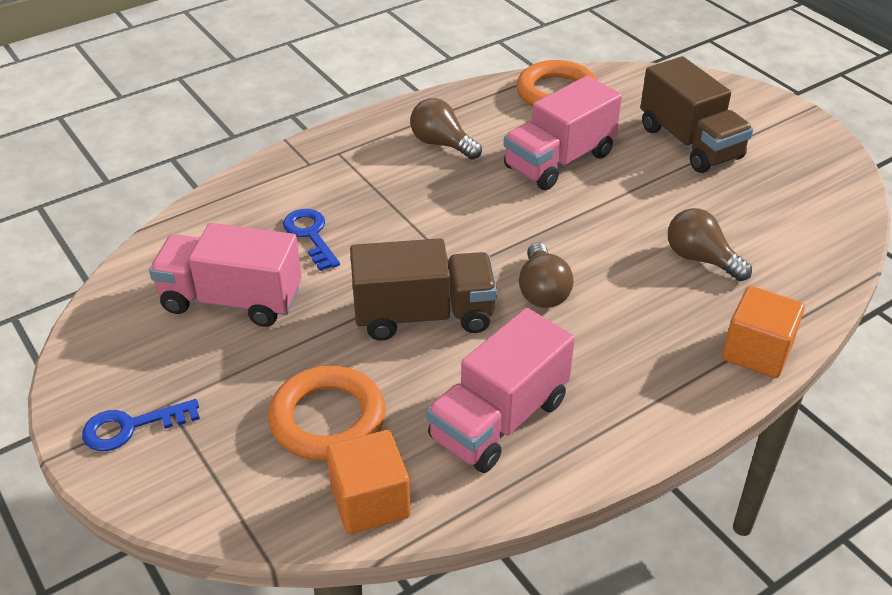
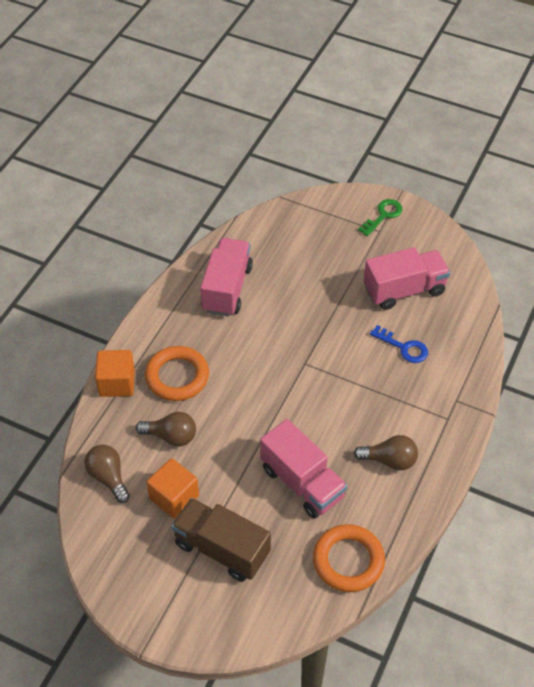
camera: 150 degrees right, 10 degrees up
(131, 427) = (383, 215): blue key -> green key
(328, 419) = (303, 255): orange ring -> orange ring (177, 376)
(370, 502) = (257, 231): orange cube -> orange cube (174, 497)
(423, 315) = (301, 326): brown truck -> none
(542, 291) = (250, 370): brown light bulb -> brown light bulb (108, 477)
(559, 161) = (302, 482): pink truck -> pink truck turned 120 degrees clockwise

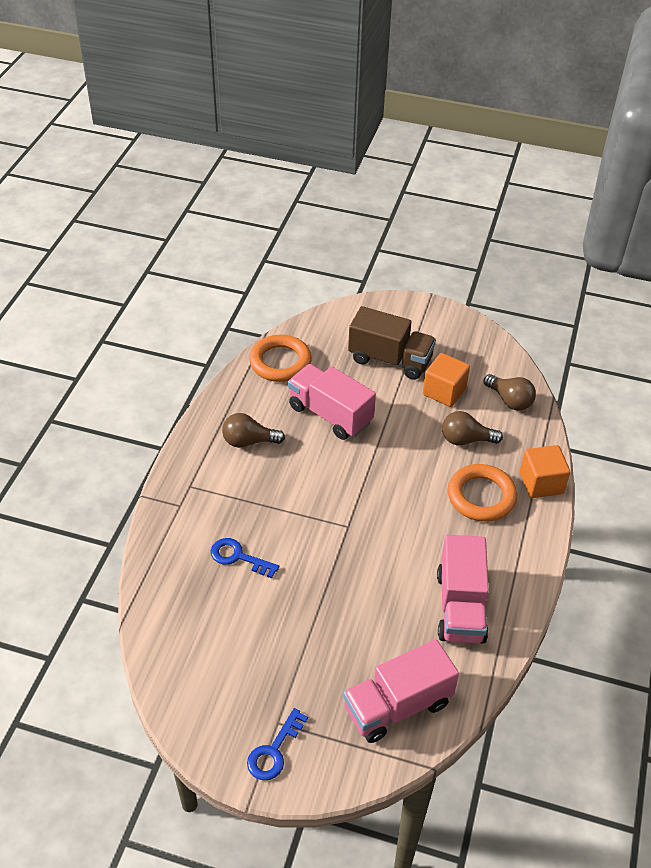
camera: 170 degrees right, 5 degrees down
(383, 215) = (274, 751): green key -> blue key
(404, 290) = (240, 632): pink truck -> pink truck (397, 705)

